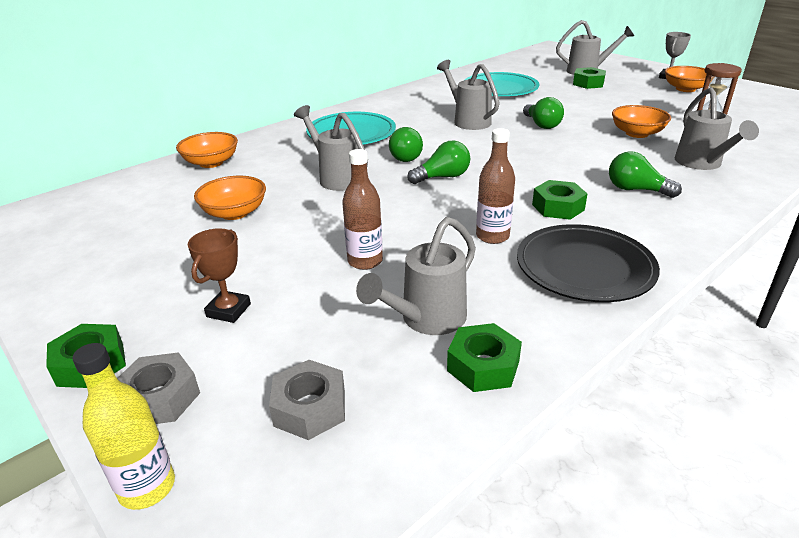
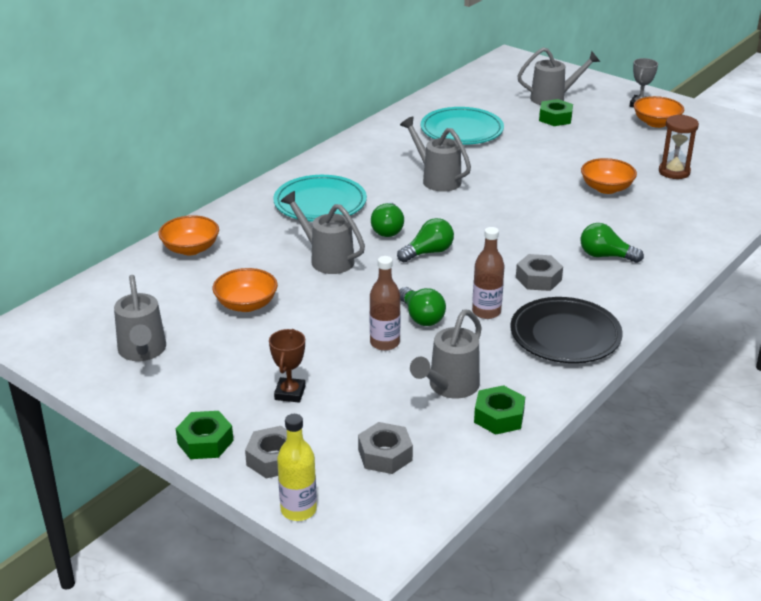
camera: 10 degrees left, 0 degrees up
(541, 125) = (512, 181): green light bulb -> green light bulb (421, 317)
(558, 207) = (538, 279): green nut -> grey nut
(701, 164) = (664, 223): grey watering can -> grey watering can (142, 352)

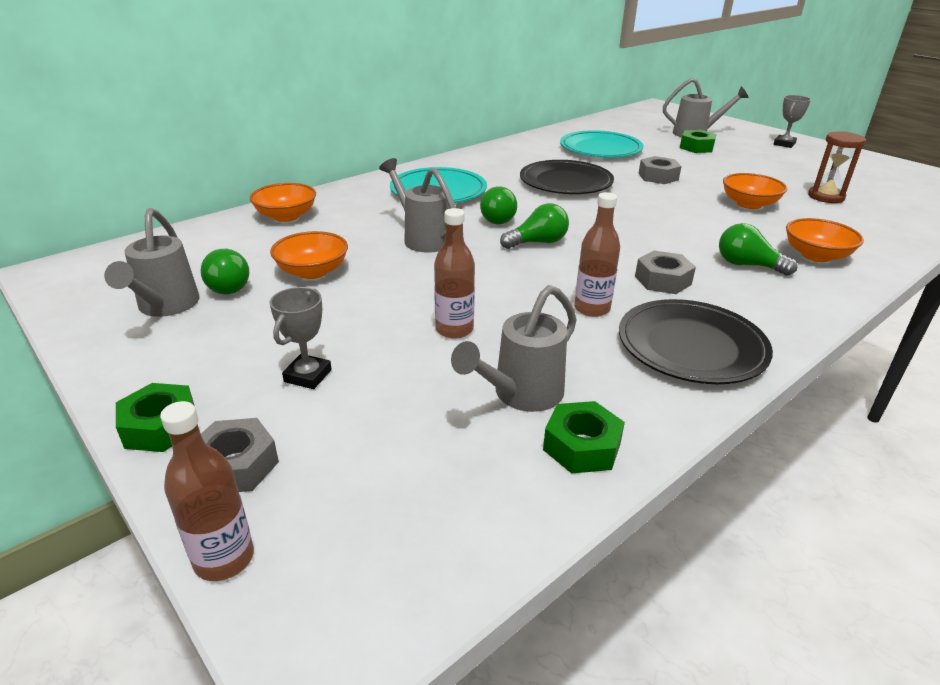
camera: 10 degrees right, 0 degrees up
(290, 393) = (308, 376): brown trophy -> grey trophy
(298, 510) = (224, 559): yellow bottle -> brown bottle
(385, 455) = (396, 483): grey nut -> grey nut (658, 177)
(421, 317) = (509, 305): green light bulb -> green light bulb (229, 285)
(437, 179) = (565, 182): grey watering can -> black plate
(656, 123) = (802, 158): orange bowl -> orange bowl (816, 255)

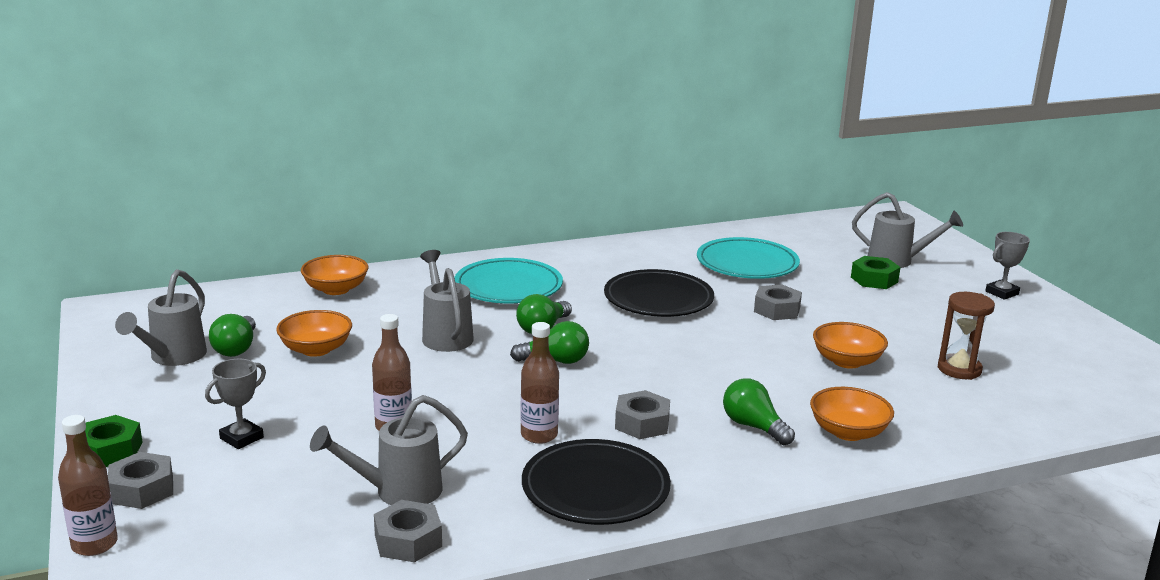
camera: 20 degrees right, 10 degrees down
(582, 446) = (408, 540): green nut -> grey nut

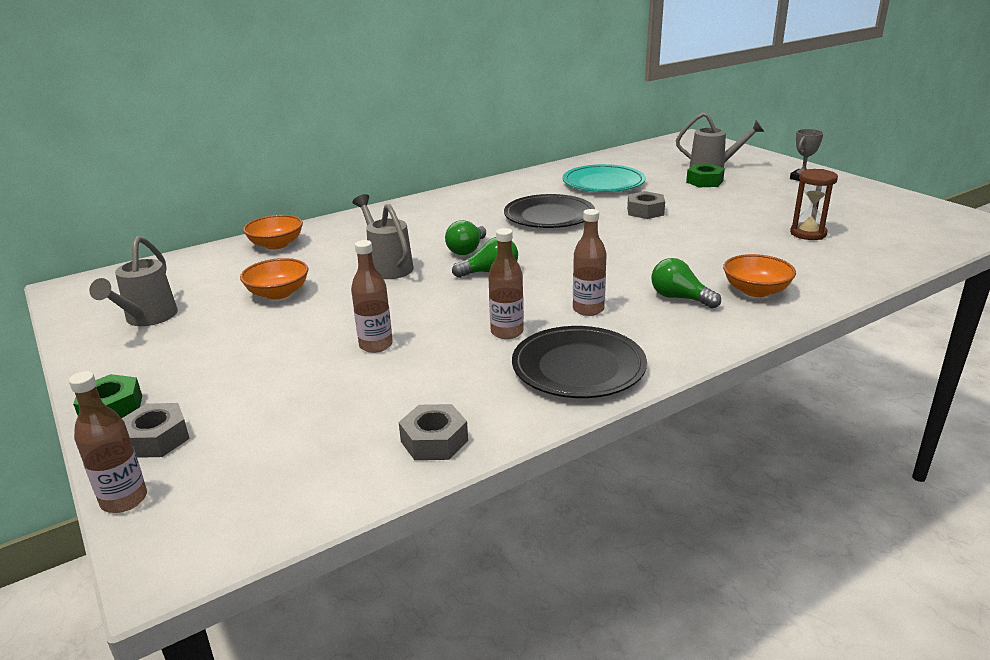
camera: 10 degrees left, 5 degrees up
(236, 348) = (204, 303): green light bulb -> none
(241, 438) = (238, 377): grey trophy -> none
(398, 492) = (405, 399): grey watering can -> none
(508, 287) = (423, 223): turquoise plate -> none
(642, 423) = (588, 309): grey nut -> brown bottle
(847, 361) = (721, 240): orange bowl -> none

